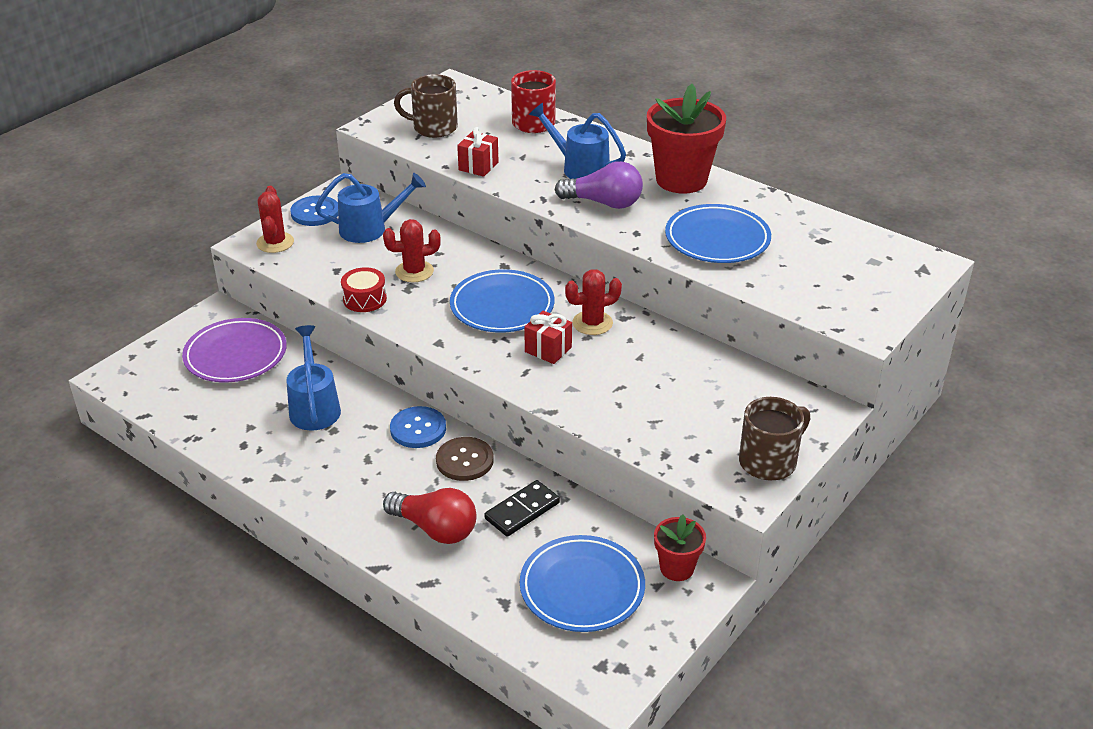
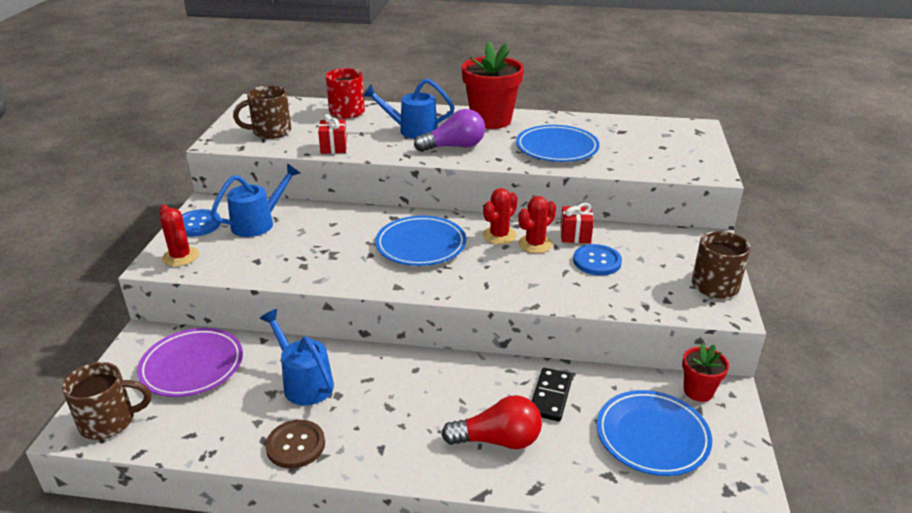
camera: 30 degrees left, 5 degrees down
(141, 379) = (109, 421): none -> brown mug
(364, 299) = (303, 274): red drum -> none
(414, 271) = (326, 242): red cactus -> red cactus (535, 244)
(418, 429) = (409, 366): blue button -> blue button (597, 261)
(464, 460) = (470, 376): brown button -> brown button (295, 445)
(548, 349) = (486, 263): red gift -> red gift (575, 235)

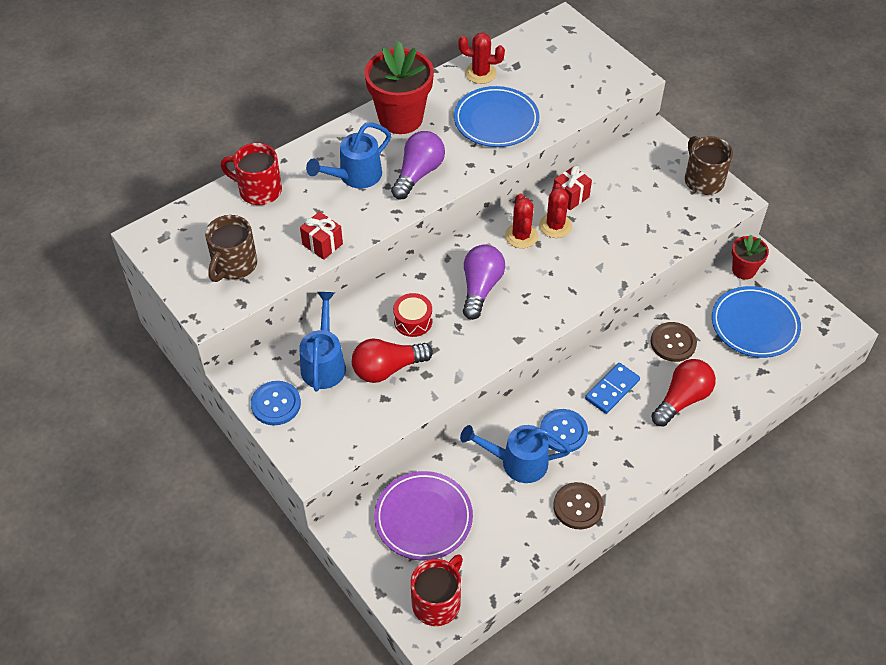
camera: 45 degrees left, 20 degrees up
(109, 421) = (437, 602): brown mug -> red mug
(180, 256) = (318, 443): red cactus -> red cactus (480, 73)
(286, 248) = (387, 369): none -> red light bulb
(346, 235) = (413, 321): none -> red drum
(421, 245) = (480, 288): blue plate -> purple light bulb
(449, 390) = (612, 389): none -> blue domino
(551, 396) = (673, 343): black domino -> brown button
(597, 261) = (613, 212): blue button -> blue button (563, 431)

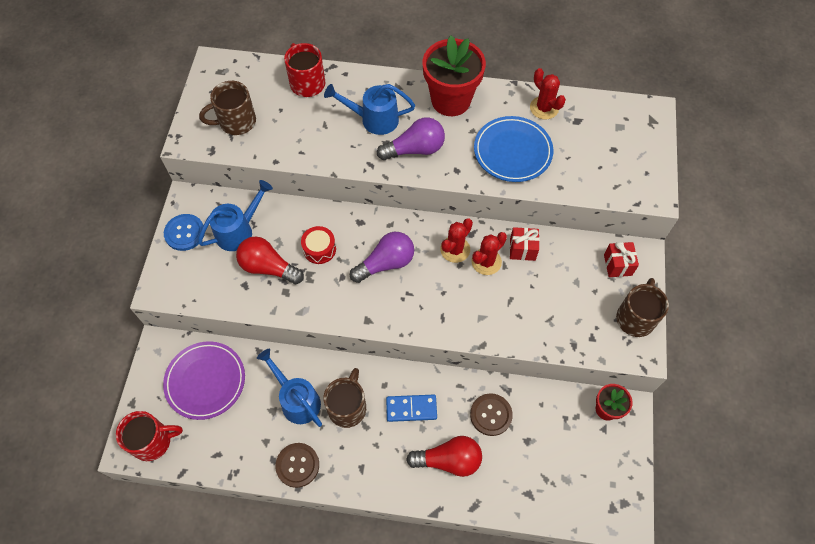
camera: 45 degrees right, 10 degrees up
(322, 244) = (300, 150): red gift -> red gift (617, 265)
(563, 431) = (347, 407): blue button -> brown mug
(754, 325) = (565, 456): blue plate -> none

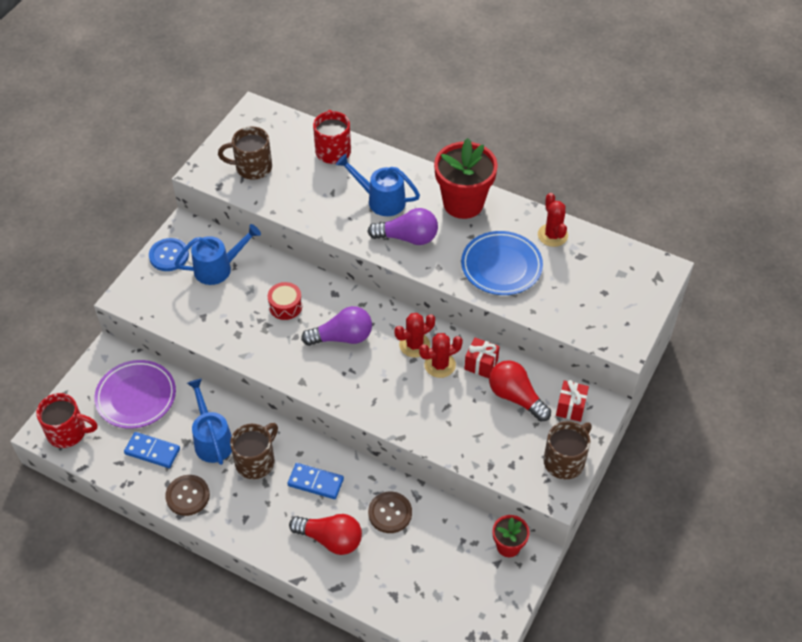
camera: 20 degrees right, 10 degrees down
(244, 431) = (152, 451): none -> blue domino
(268, 267) = (231, 308): red light bulb -> red light bulb (516, 397)

